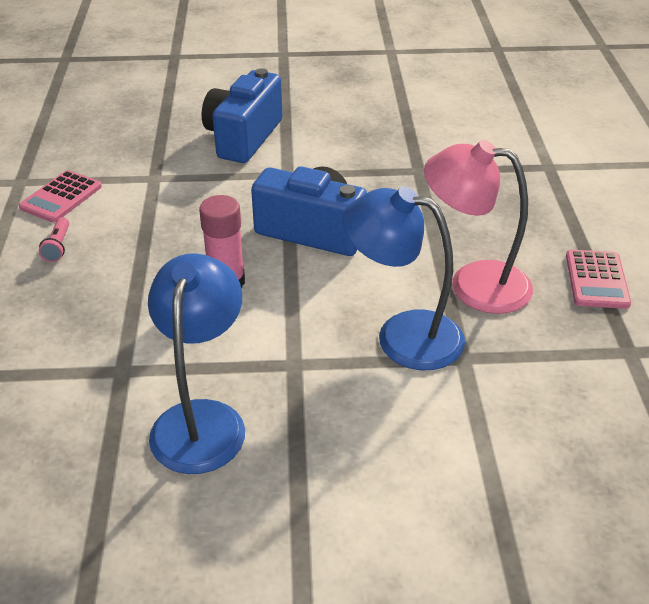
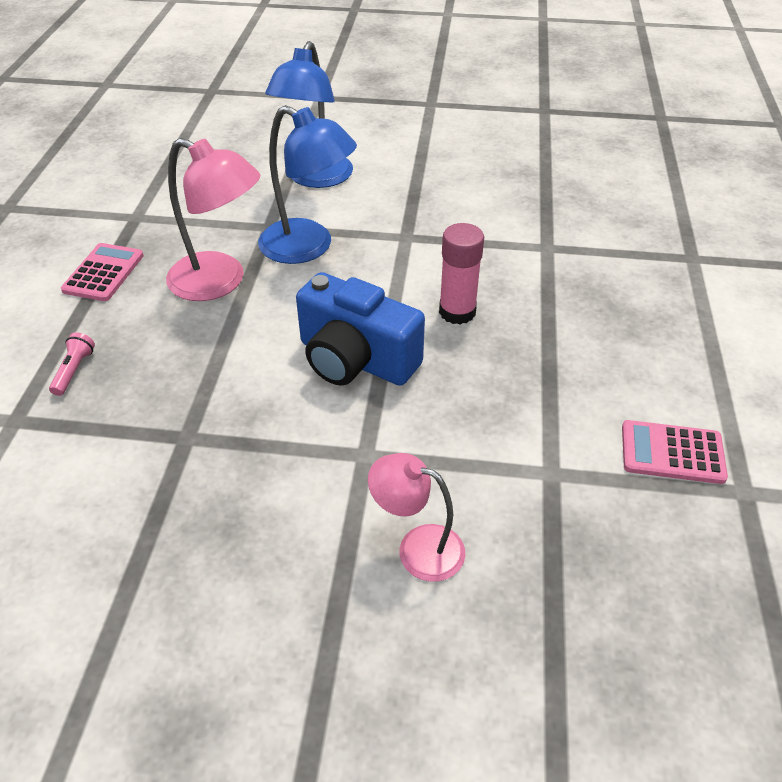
camera: 170 degrees left, 5 degrees up
(58, 246) = (647, 375): pink flashlight -> pink flashlight (74, 371)
(61, 197) = (672, 453): pink calculator -> pink calculator turned 120 degrees counterclockwise
(202, 419) = (480, 210): blue lamp -> blue lamp (315, 178)
(243, 137) = (417, 547): blue camera -> pink lamp

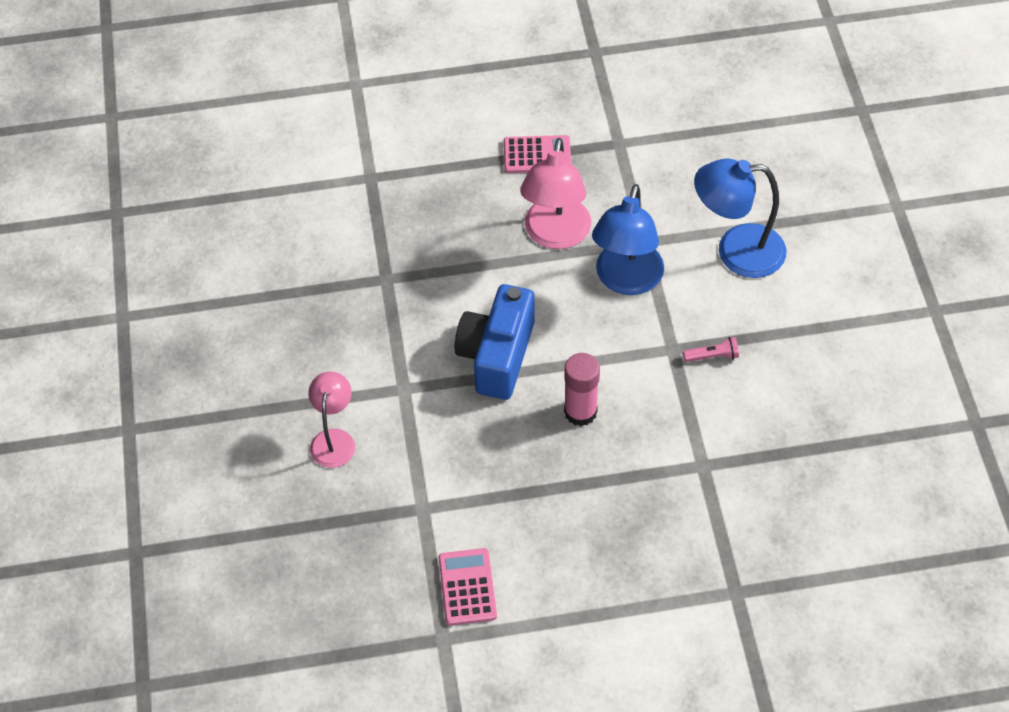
camera: 75 degrees right, 10 degrees up
(74, 371) = (426, 188): pink flashlight -> pink flashlight (712, 356)

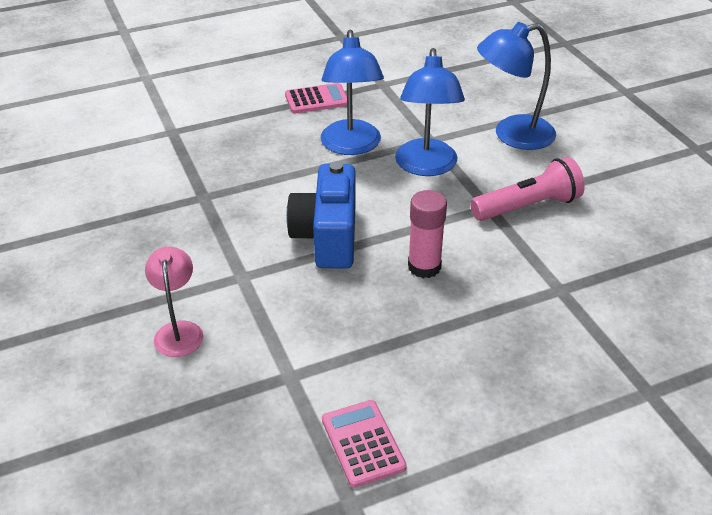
camera: 15 degrees left, 15 degrees down
(555, 235) = (351, 146): pink lamp -> blue lamp
(712, 356) = (528, 207): pink flashlight -> pink flashlight, size x2.14

